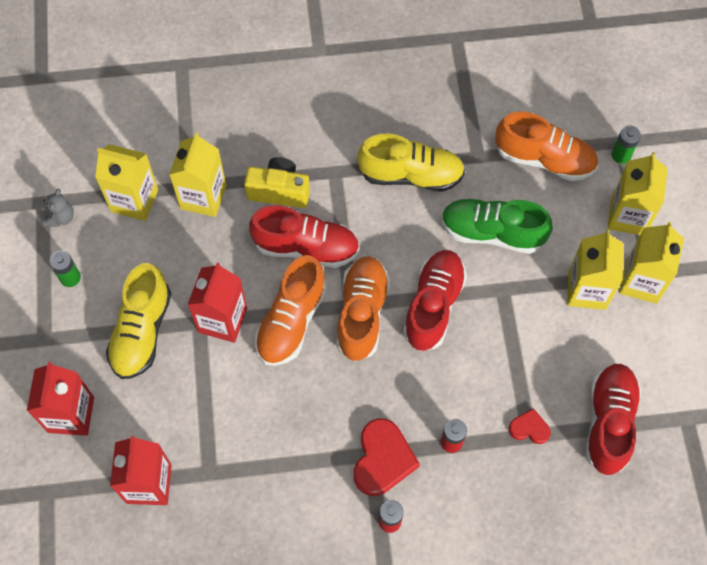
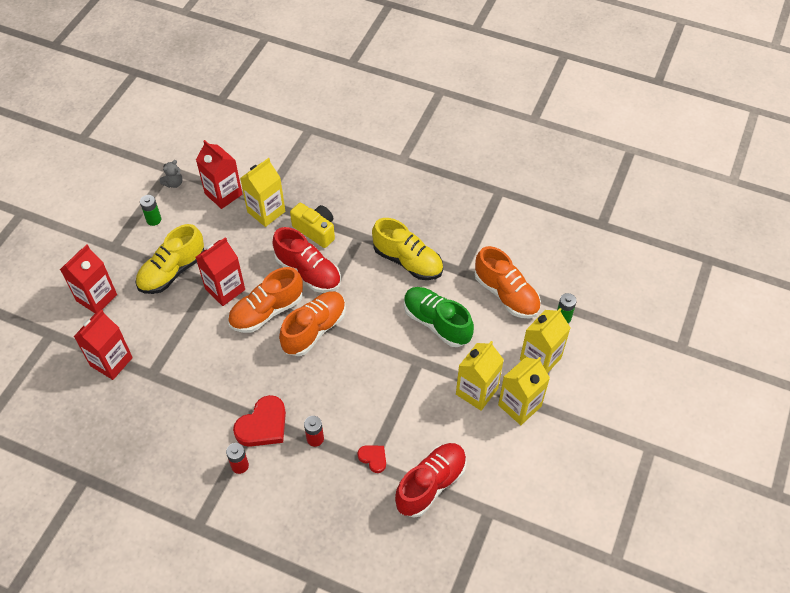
camera: 30 degrees right, 10 degrees down
(134, 200) = (223, 194): yellow carton -> red carton
(433, 306) = (364, 348): red shoe -> none

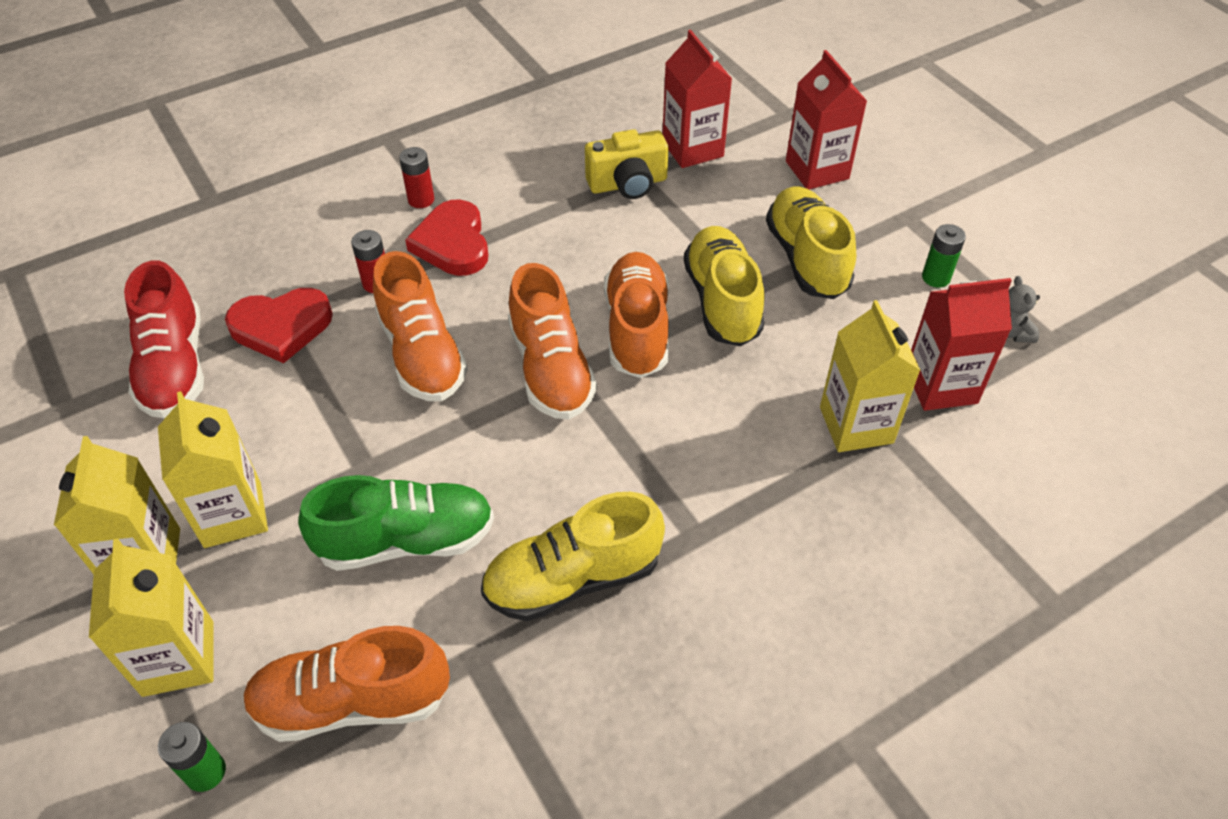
camera: 125 degrees right, 5 degrees down
(225, 289) = (722, 301): red carton -> yellow shoe
(308, 272) = (671, 417): red shoe -> none
(315, 230) = (758, 474): yellow camera -> yellow camera (628, 184)
(344, 385) = (422, 354): none -> orange shoe
(373, 458) = (281, 327): red heart -> red heart, size x1.84

